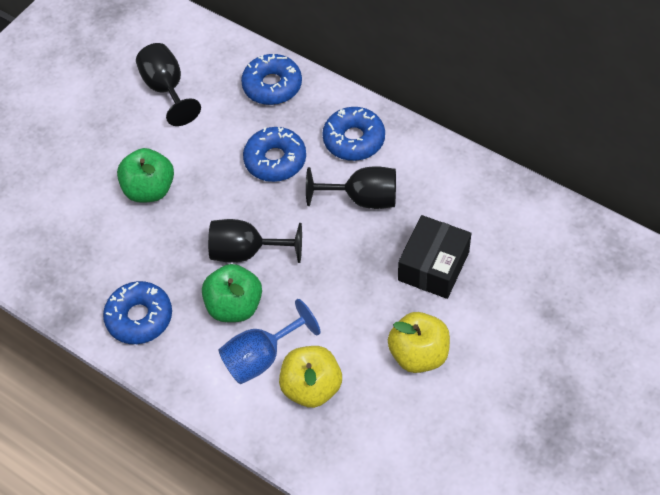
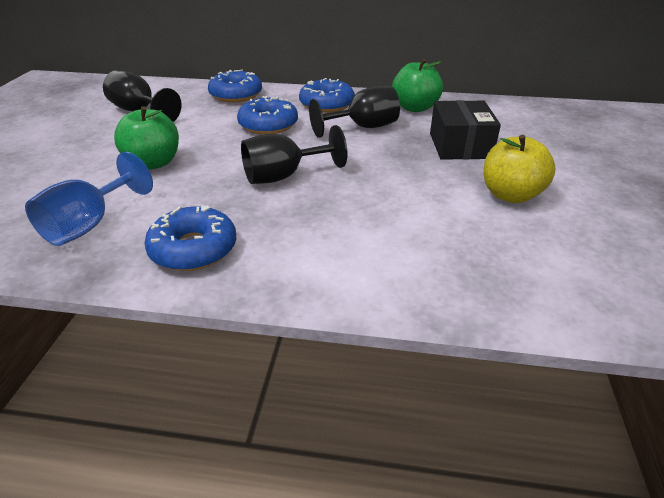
camera: 30 degrees left, 20 degrees down
(234, 306) = (300, 212): green apple -> green apple (415, 108)
(261, 357) = (362, 239): blue goblet -> blue goblet (90, 224)
(311, 387) = (437, 246): yellow apple -> none

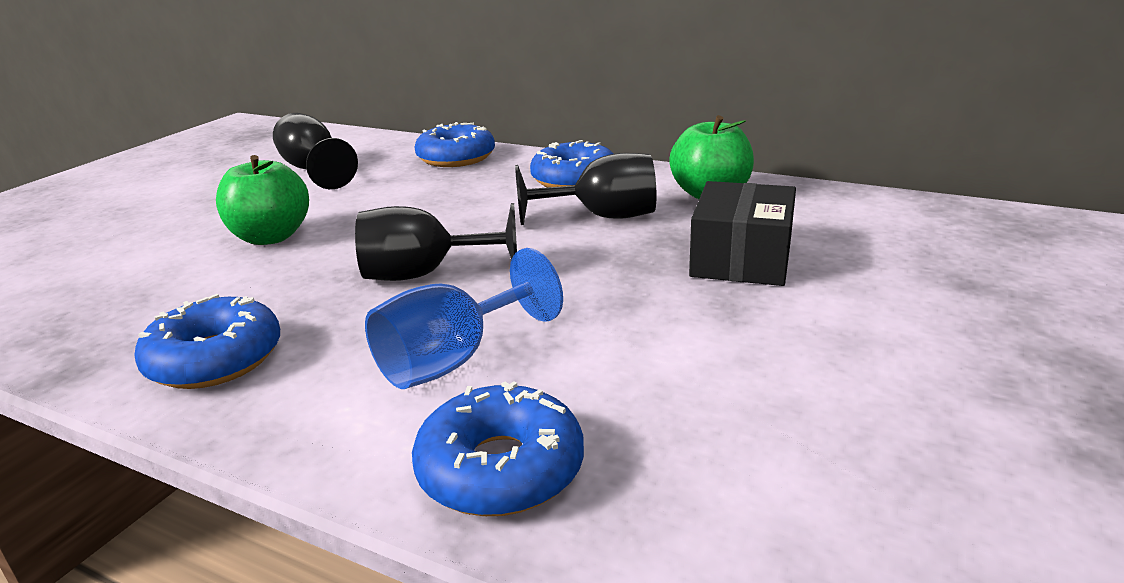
camera: 20 degrees right, 10 degrees down
(90, 224) = (124, 306): blue goblet -> blue goblet (453, 360)
(268, 125) = (465, 201): blue donut -> blue donut (500, 468)
(510, 195) = (770, 349): yellow apple -> none

